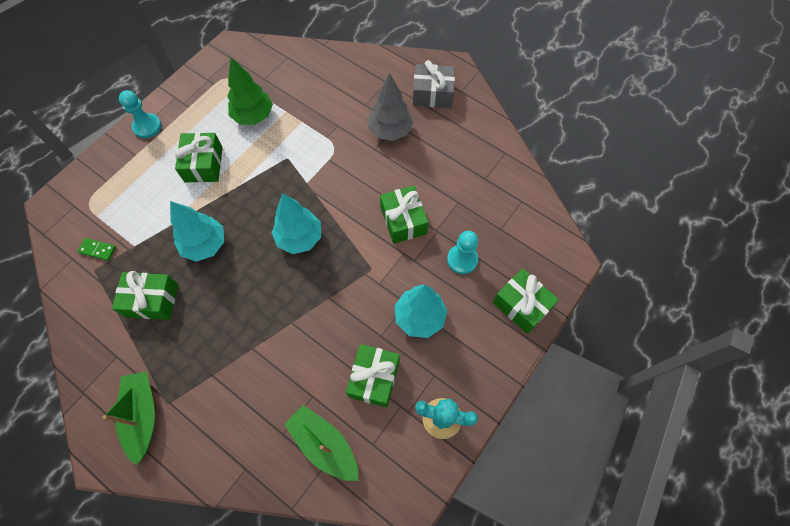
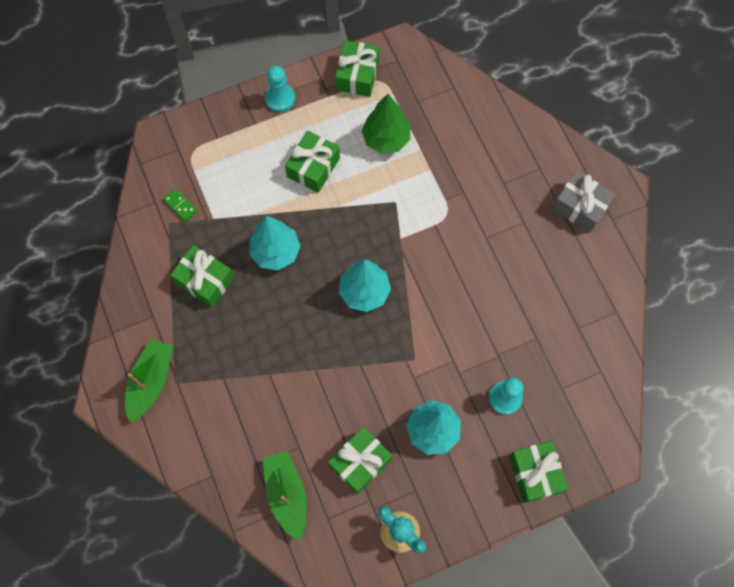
camera: 30 degrees right, 5 degrees up
(390, 131) = (512, 226): grey tree -> none
(403, 220) = (471, 327): green gift -> green gift (357, 75)

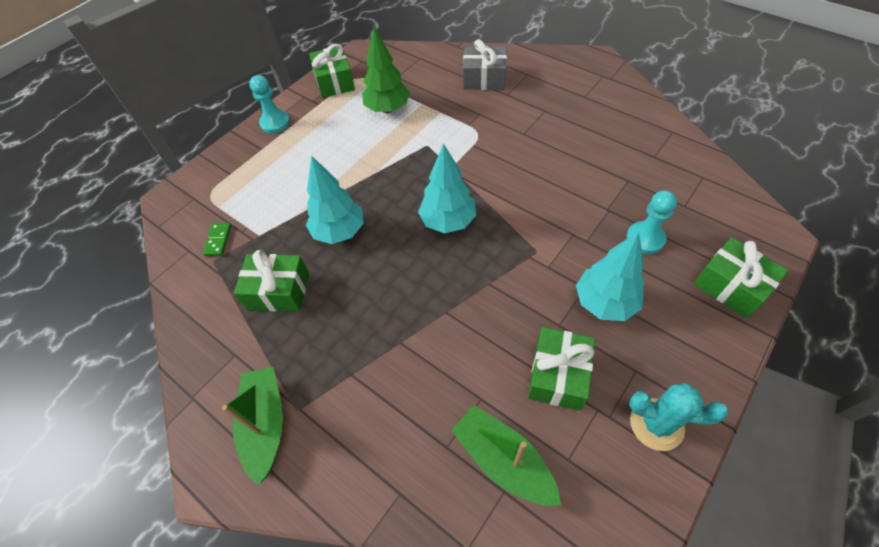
camera: 25 degrees left, 15 degrees down
(180, 205) = (218, 240): green domino -> green domino turned 75 degrees clockwise
(313, 167) = (336, 154): green gift -> none
(580, 207) = (579, 82): grey gift -> grey gift (484, 79)

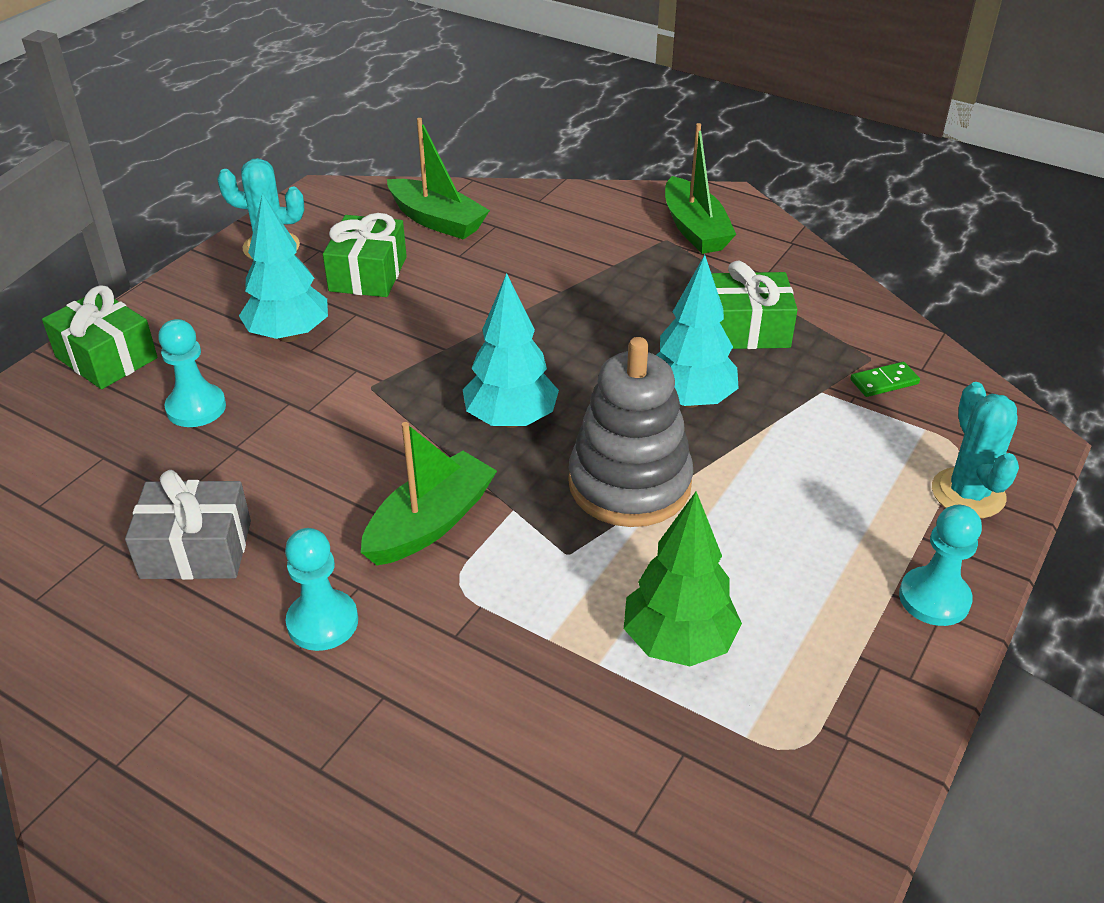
camera: 170 degrees right, 15 degrees down
(218, 240) = (884, 382): green domino -> green domino turned 75 degrees clockwise
(225, 168) = (968, 493): none -> turquoise cactus
(335, 82) = (851, 728): green gift -> none
(389, 179) = (629, 484): none -> grey stacking toy
(484, 79) = (440, 747): grey gift -> grey gift (196, 549)
(492, 161) = (430, 523): none -> green boat
(536, 119) = (322, 622): none -> turquoise pawn

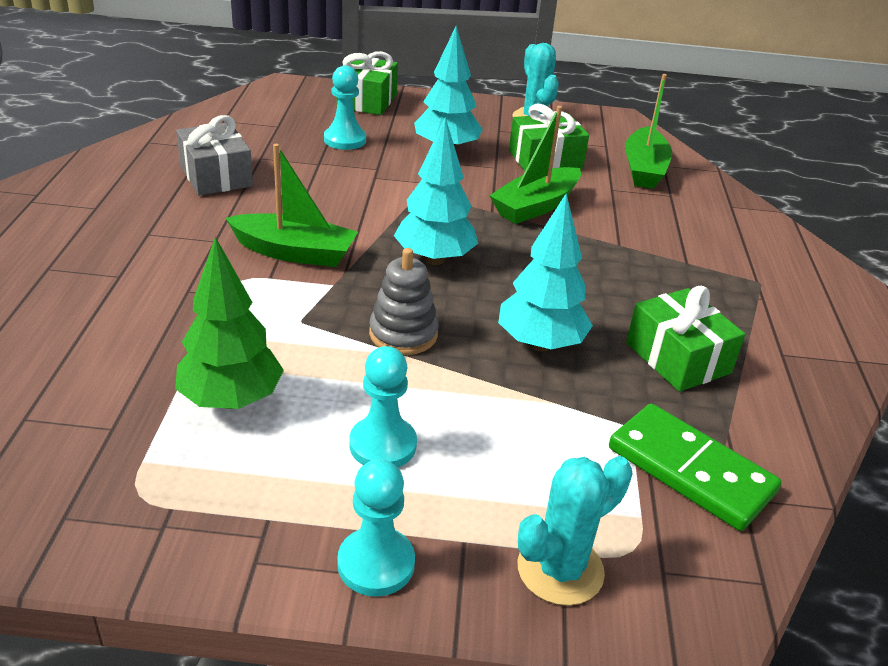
camera: 60 degrees right, 5 degrees down
(322, 622) = (175, 236): turquoise pawn -> turquoise pawn (383, 445)
(629, 484) = (403, 334): grey stacking toy -> grey stacking toy, size x0.61
(695, 229) = (798, 295): green boat -> green boat (536, 206)
(884, 382) = (690, 470): green domino -> green domino, size x2.10

